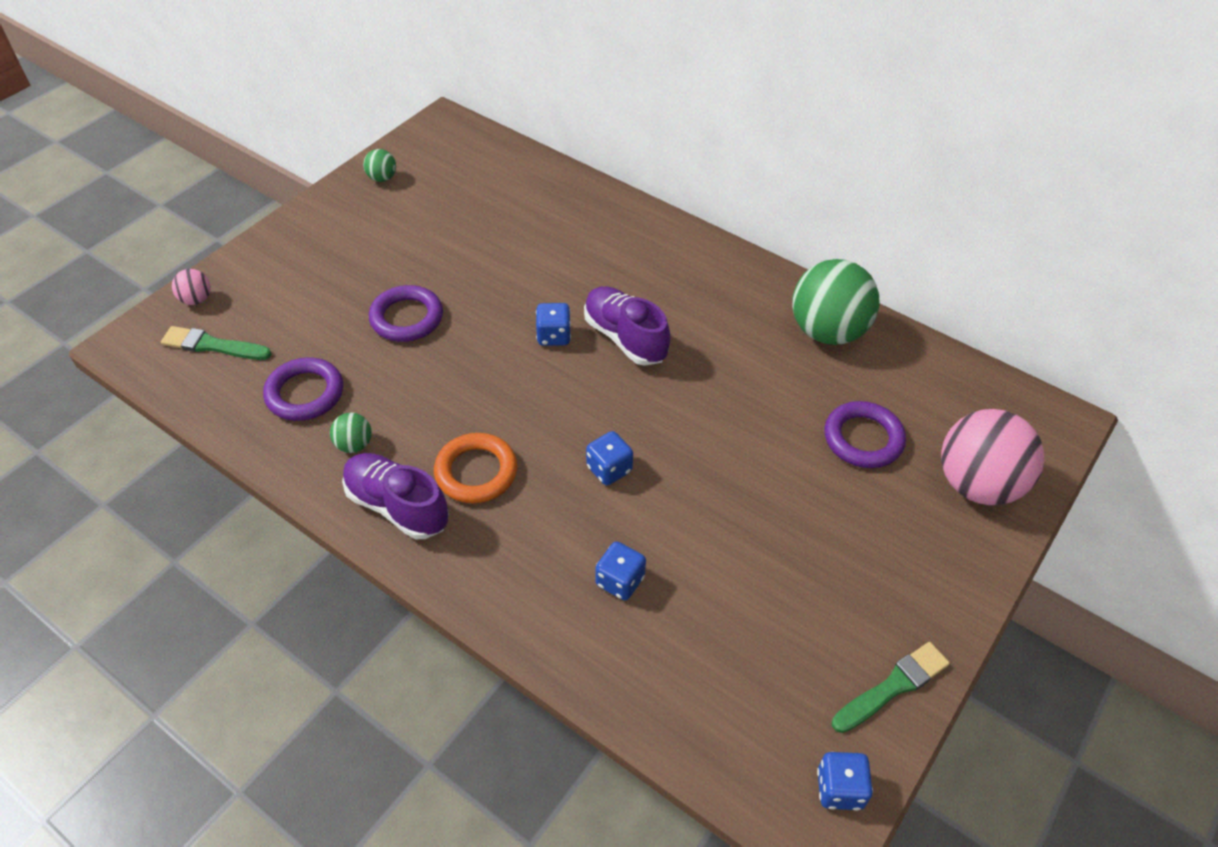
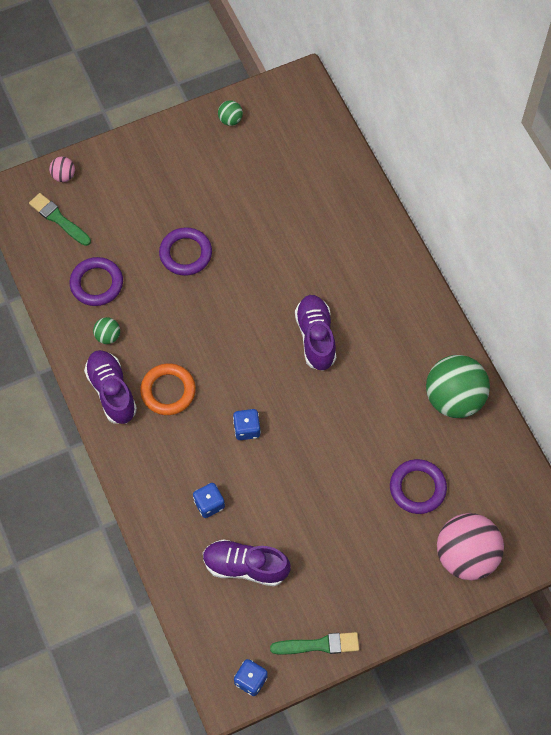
camera: 30 degrees right, 15 degrees up
(554, 336) = (270, 313): blue dice -> none
(722, 635) = (245, 566): none -> purple shoe

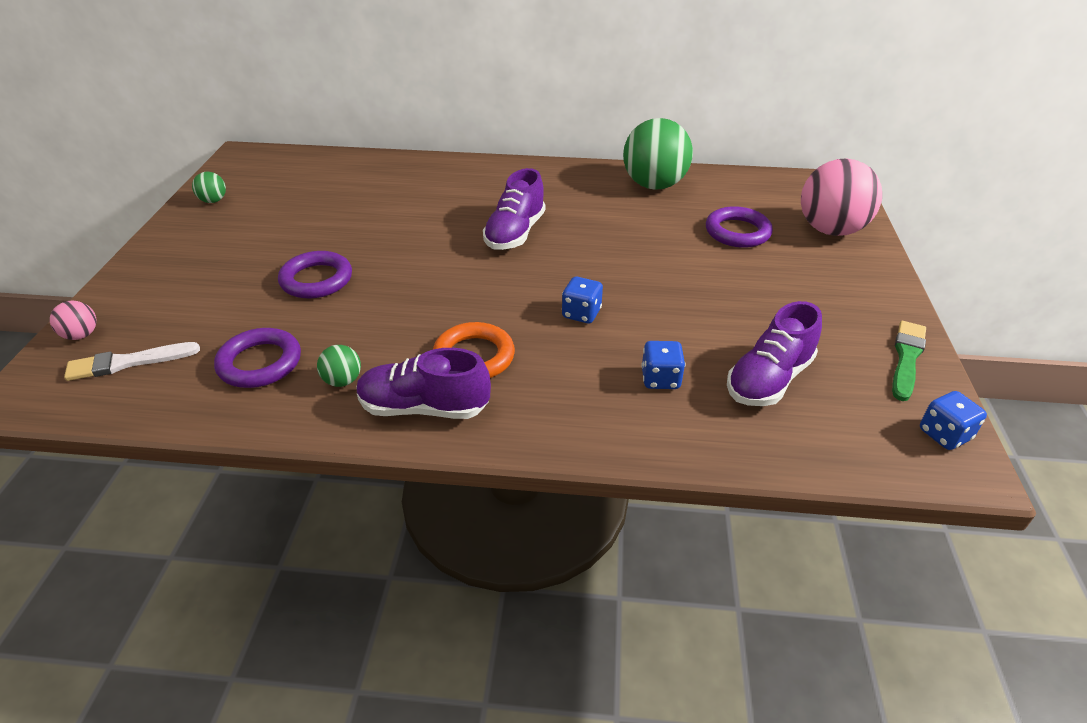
camera: 60 degrees left, 25 degrees down
(58, 219) = (128, 362): green brush -> white brush
(315, 337) = (515, 233): purple shoe -> purple shoe turned 90 degrees counterclockwise

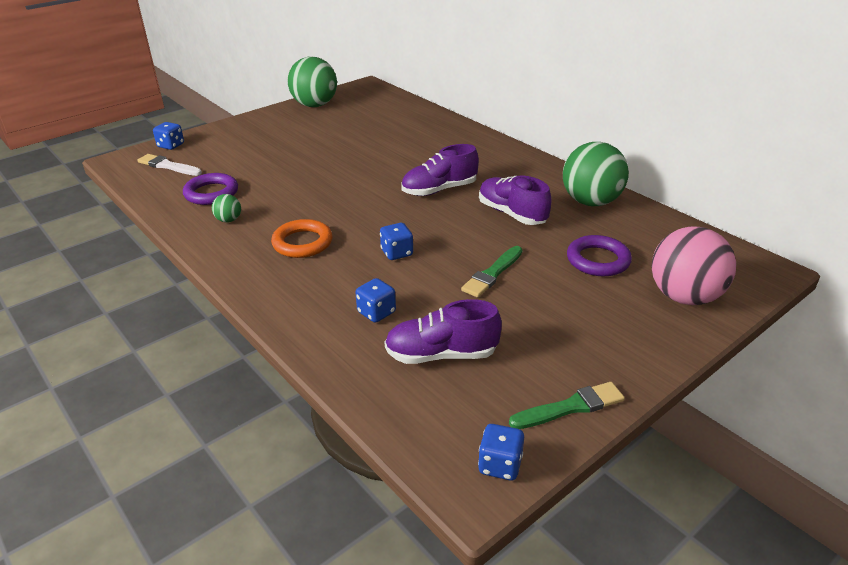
camera: 45 degrees right, 5 degrees down
(81, 335) = (171, 145): pink ball -> blue dice
(213, 201) = (315, 105): green ball -> green ball, size x2.28
(316, 280) = (296, 166): purple ring -> none
(424, 408) = (240, 253): purple shoe -> purple shoe (512, 214)
(687, 287) = (492, 274): none -> green brush

